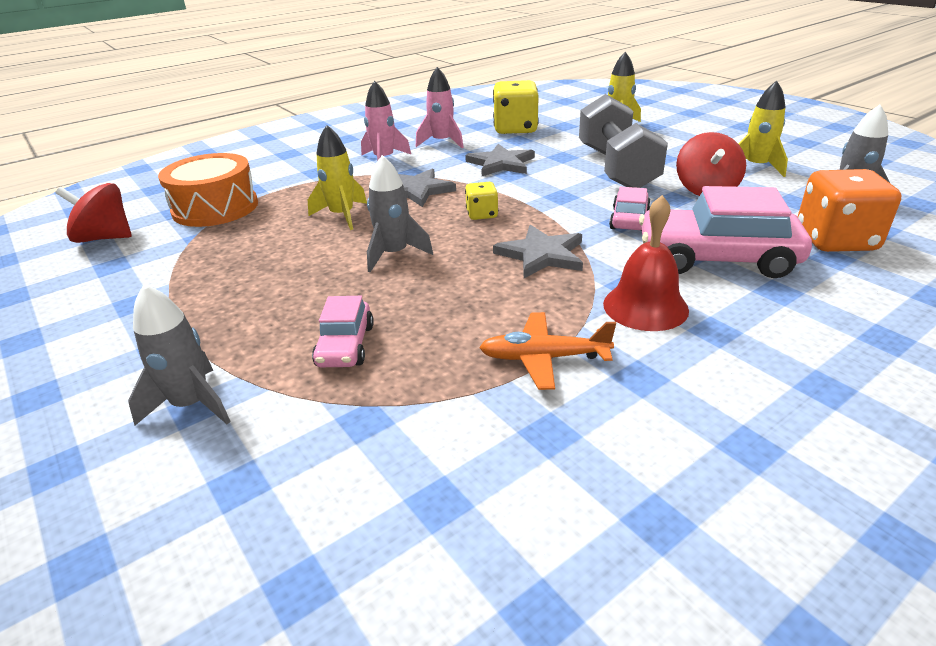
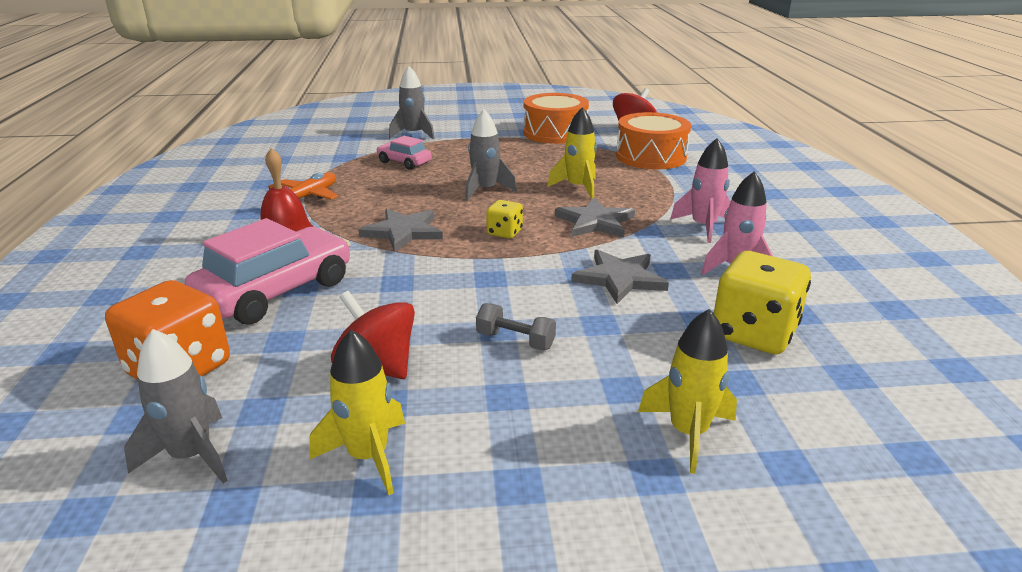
camera: 120 degrees right, 5 degrees down
(136, 281) = (555, 133): none -> orange drum
(616, 168) = (515, 340): grey dumbbell -> grey dumbbell, size x0.41
(629, 220) = (393, 288): pink car -> none

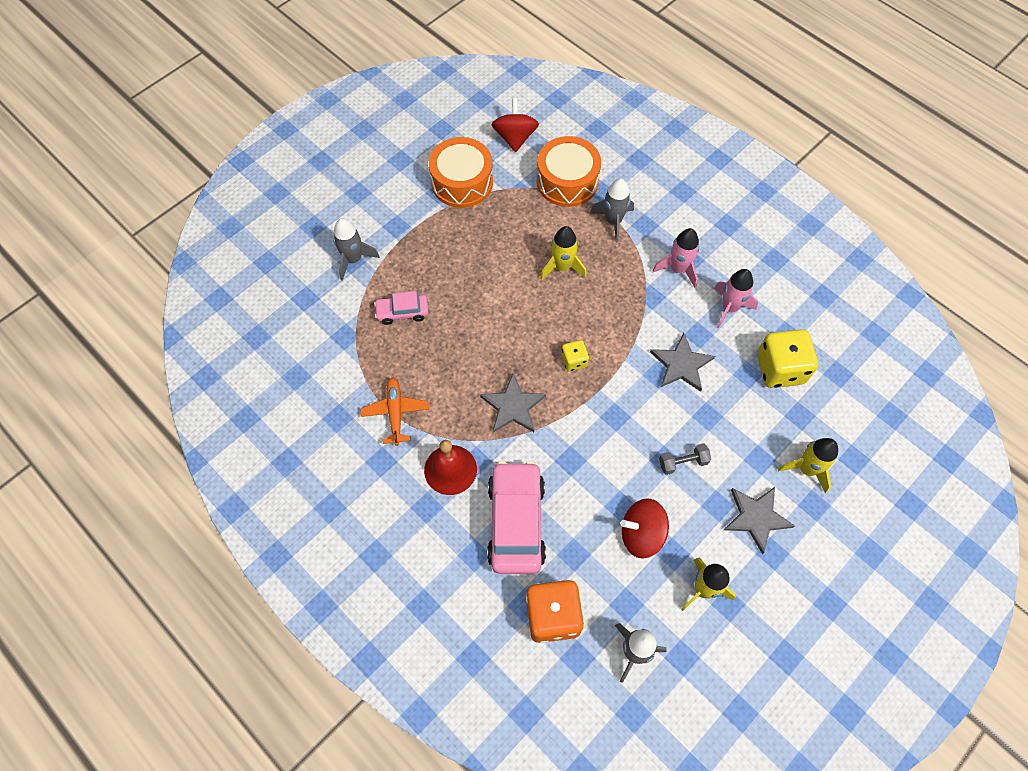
camera: 40 degrees left, 35 degrees up
(485, 190) = (506, 314): grey rocket -> grey rocket (613, 221)
(595, 222) = (613, 308): grey star -> grey star (756, 518)

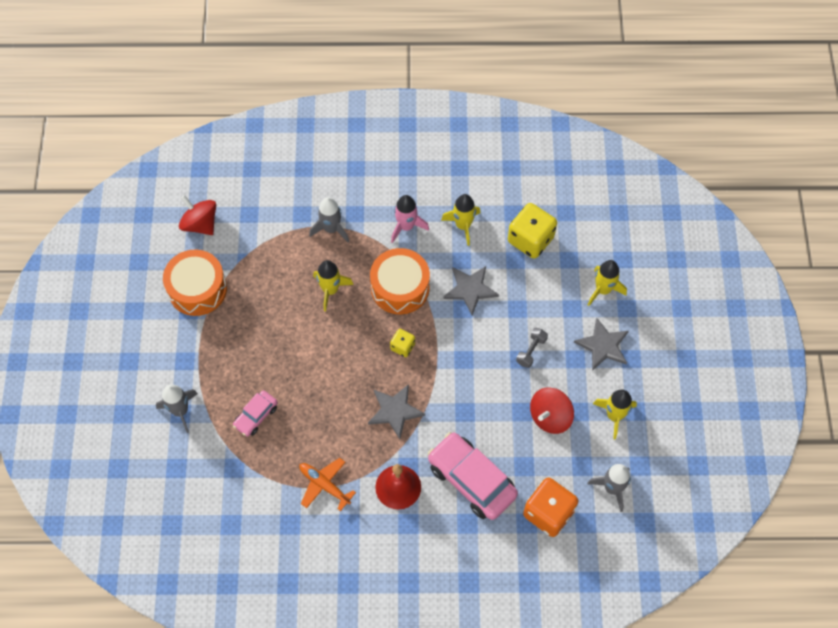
camera: 45 degrees left, 0 degrees up
(567, 181) = (271, 226): orange drum -> orange drum (400, 287)
(729, 308) = (463, 225): pink rocket -> yellow rocket

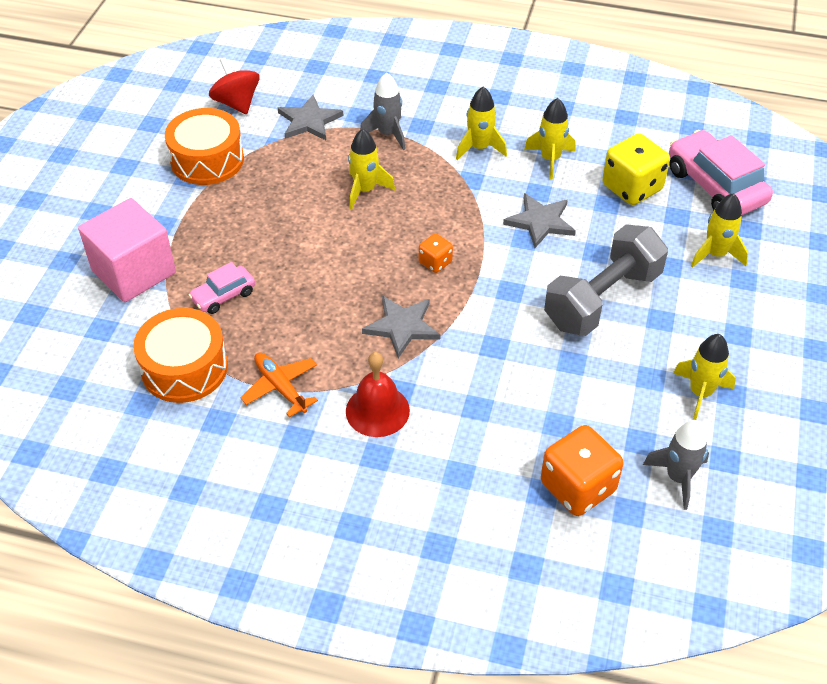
camera: 15 degrees right, 15 degrees down
(180, 411) = (134, 271): grey rocket -> pink cube
(400, 287) = (452, 203): orange drum -> orange drum (184, 368)
(402, 347) = (435, 262): yellow dice -> orange dice
(406, 226) = (479, 148): pink rocket -> yellow rocket
(471, 480) = (480, 424): pink car -> pink car (715, 186)
(531, 351) = (602, 299): grey dumbbell -> grey dumbbell, size x2.46
(550, 417) = (609, 376): red spinning top -> none
(603, 346) = (702, 313): grey star -> grey star (309, 121)

